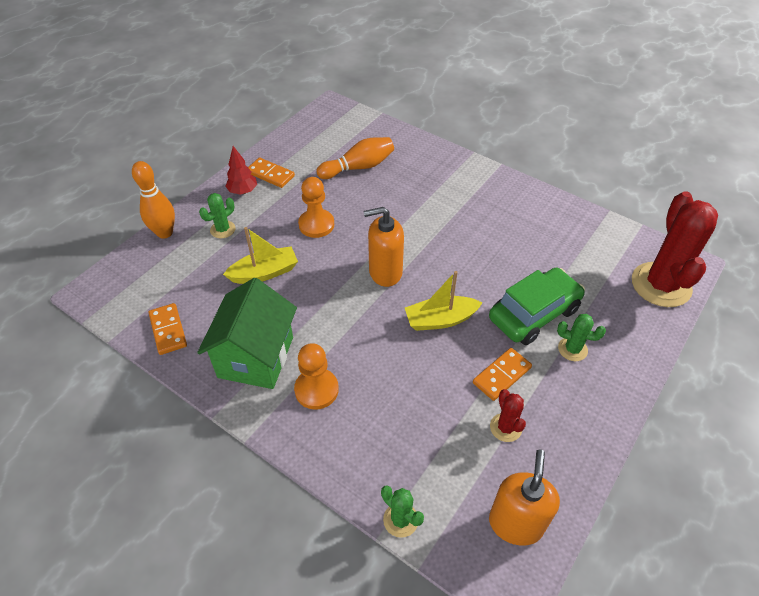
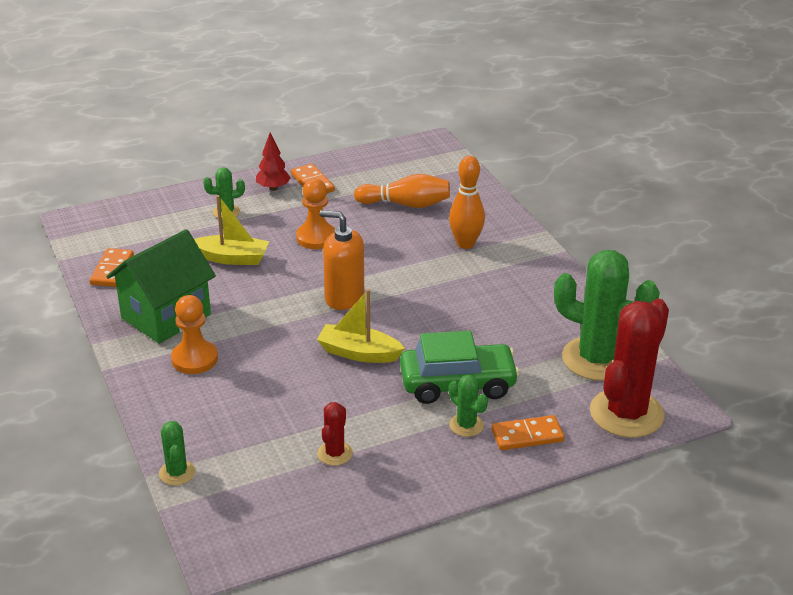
camera: 30 degrees right, 15 degrees down
(165, 233) = (173, 197): orange bowling pin -> orange bowling pin (465, 244)
(501, 375) = (372, 416): orange domino -> orange domino (527, 435)
(516, 523) = (272, 519): orange soap dispenser -> none
(602, 247) = (597, 359): none -> green cactus

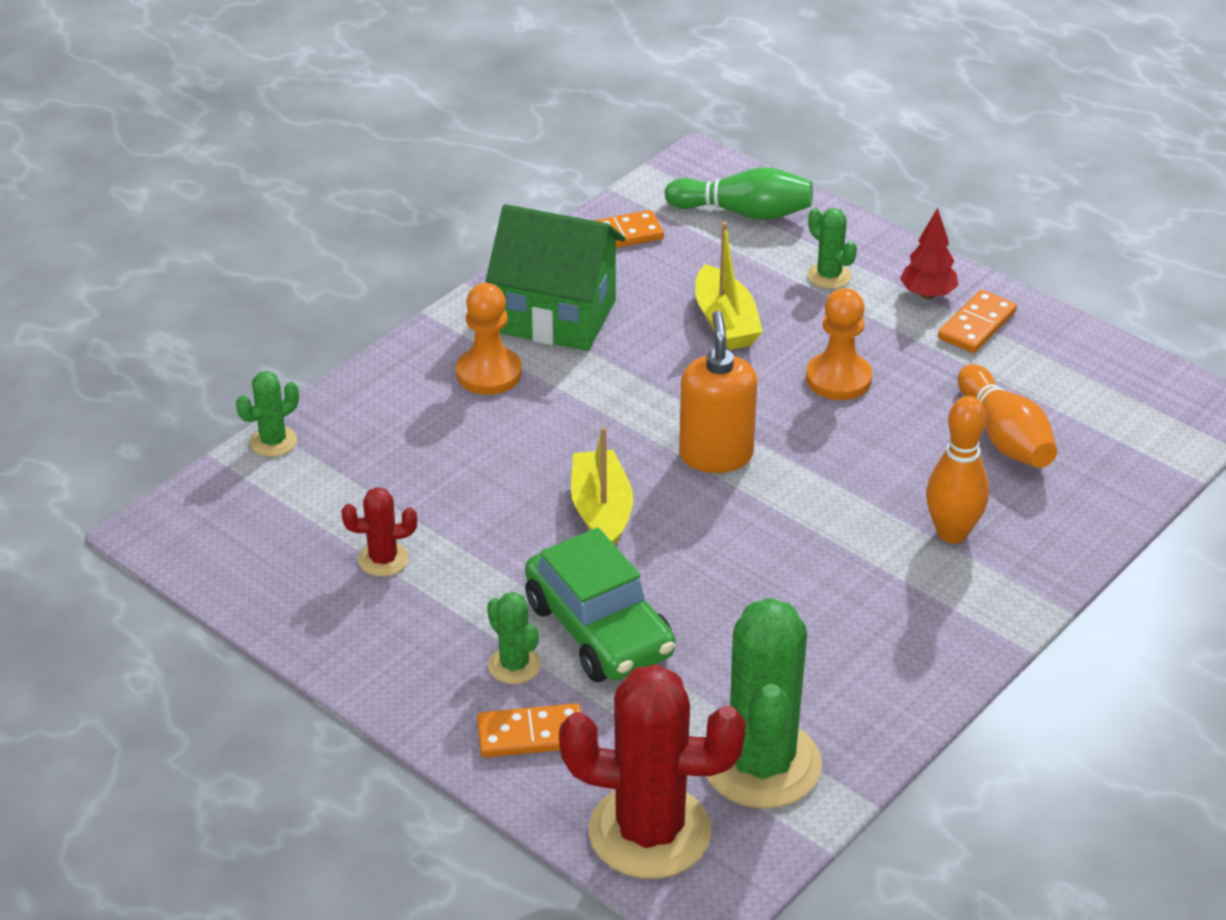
camera: 65 degrees right, 5 degrees up
(139, 221) = (744, 212): none -> green bowling pin
(466, 425) = (514, 665): green cactus -> green cactus turned 60 degrees counterclockwise
(527, 435) = (531, 734): orange domino -> orange domino turned 60 degrees counterclockwise

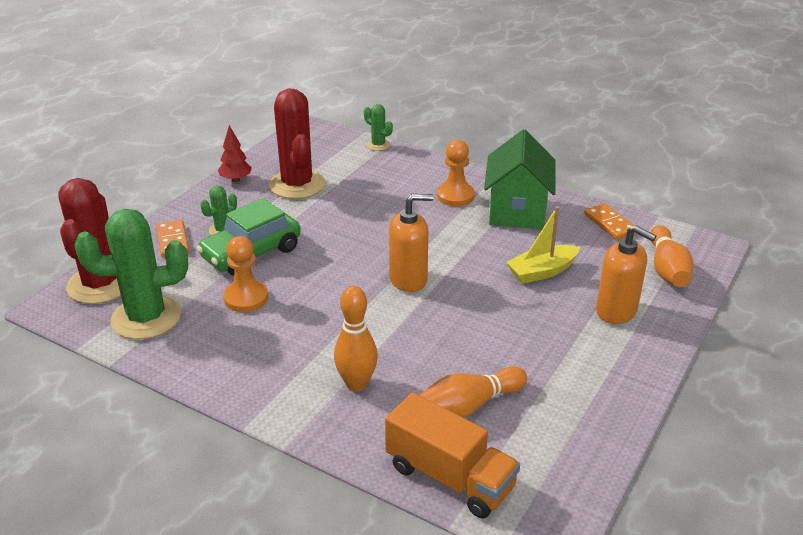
camera: 80 degrees right, 5 degrees down
(383, 559) = (297, 184): red cactus -> red cactus, size x2.17
(601, 511) = (347, 244): yellow boat -> none
(744, 212) = (667, 269): green bowling pin -> orange bowling pin
(829, 276) = (616, 311): green cactus -> orange soap dispenser
(838, 379) = (503, 323): orange pawn -> orange pawn (246, 298)
(927, 294) = (620, 359): red tree -> red tree (236, 180)
(976, 325) = (596, 386): orange domino -> none
(1127, 470) = (450, 477): none -> orange truck

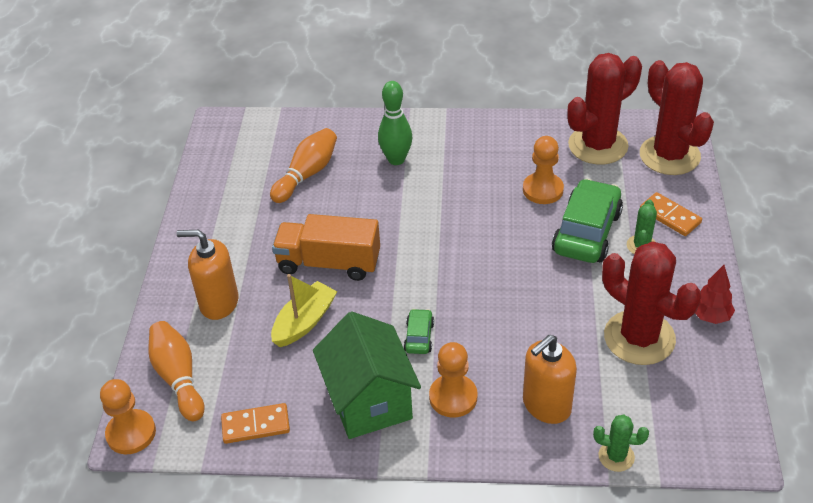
camera: 155 degrees right, 10 degrees up
(146, 318) = (598, 145): green cactus -> red cactus
(356, 384) = (396, 159): orange bowling pin -> green bowling pin
(408, 279) = (423, 262): orange soap dispenser -> orange soap dispenser (546, 405)
(450, 477) = (295, 129): orange truck -> orange truck (329, 263)
(453, 233) = (419, 337): none -> green car
(610, 224) = (255, 425): orange domino -> orange domino turned 45 degrees counterclockwise
(712, 248) = (131, 433): none -> orange pawn

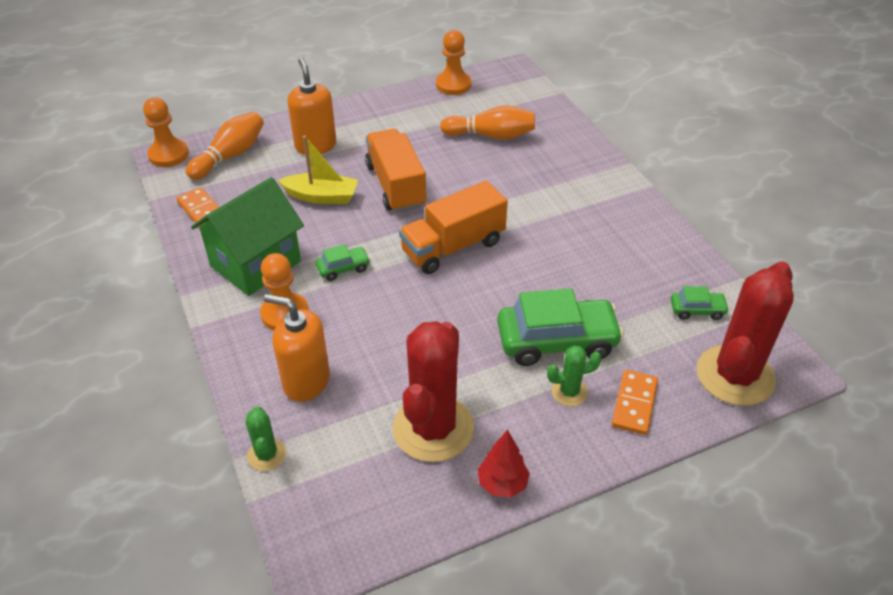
camera: 60 degrees right, 0 degrees up
(396, 159) = (553, 178): green bowling pin -> none
(440, 253) = (453, 247): none -> orange truck
(543, 190) = (592, 289): orange pawn -> orange pawn (453, 85)
(598, 145) = (697, 310): red cactus -> green car

